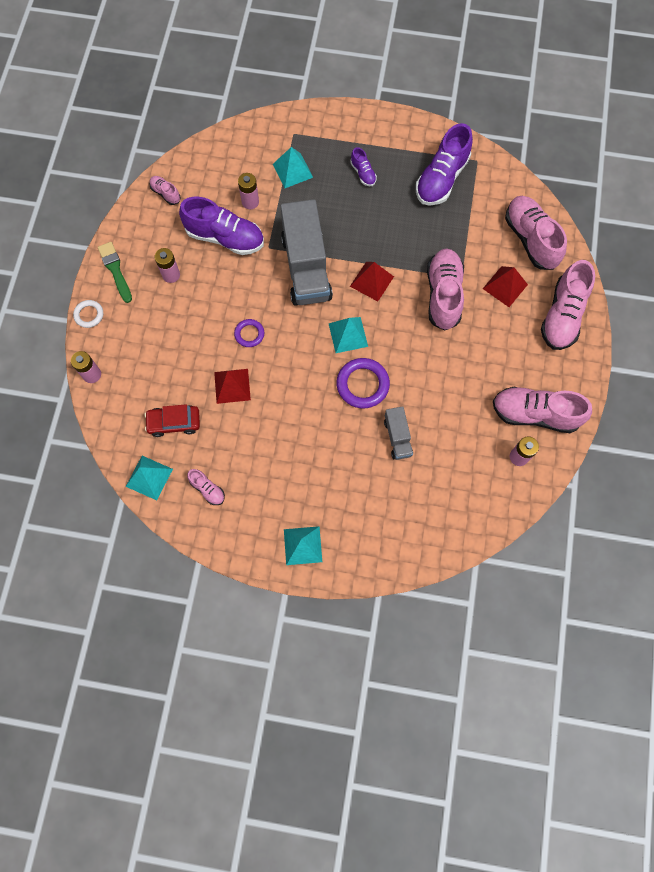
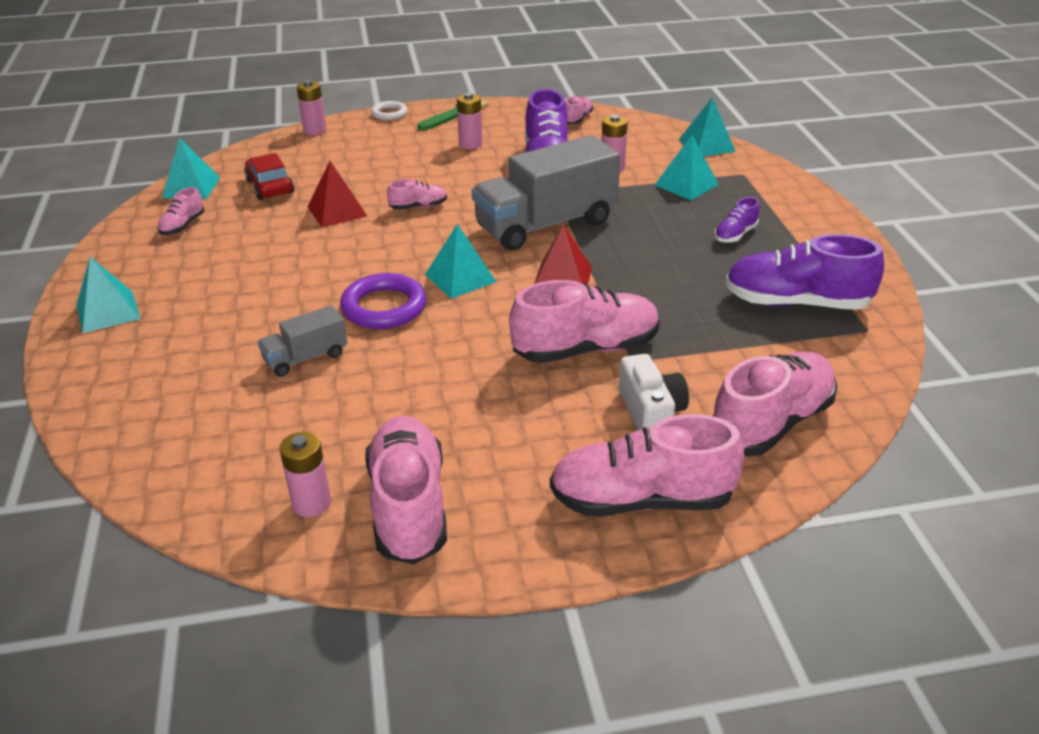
camera: 70 degrees right, 35 degrees down
(246, 135) = (706, 145): none -> turquoise pyramid
(249, 334) = (418, 207): purple ring -> pink shoe
(505, 286) = (651, 412): red pyramid -> white camera

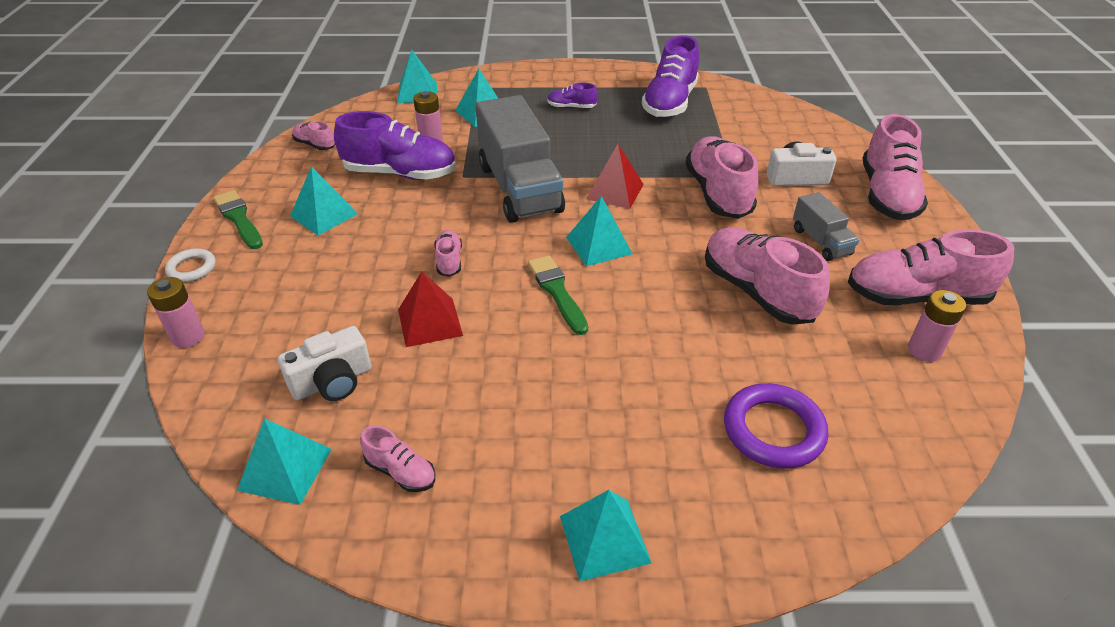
camera: 80 degrees left, 5 degrees up
(270, 186) = (332, 382): red car -> white camera
(306, 358) = (719, 351): grey truck -> grey truck (821, 241)
(383, 263) = (557, 292): none -> green brush
(384, 307) = (639, 295): purple ring -> purple ring (773, 430)
(470, 144) = (324, 214): pink battery -> turquoise pyramid
(735, 235) = (571, 107): purple shoe -> purple shoe turned 135 degrees clockwise
(771, 423) = (804, 137): pink shoe -> pink shoe (757, 292)

